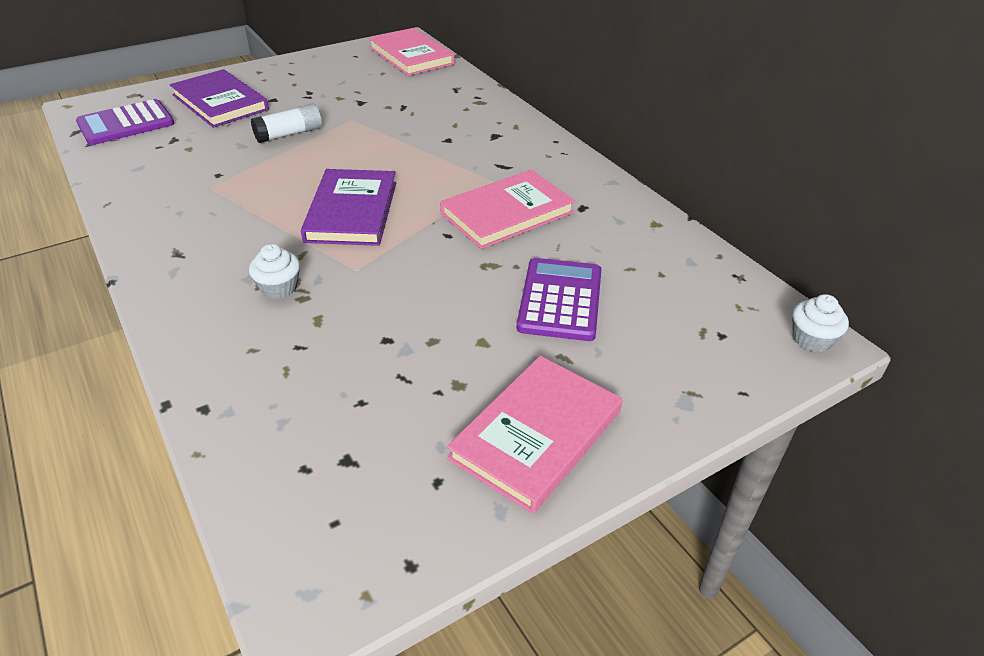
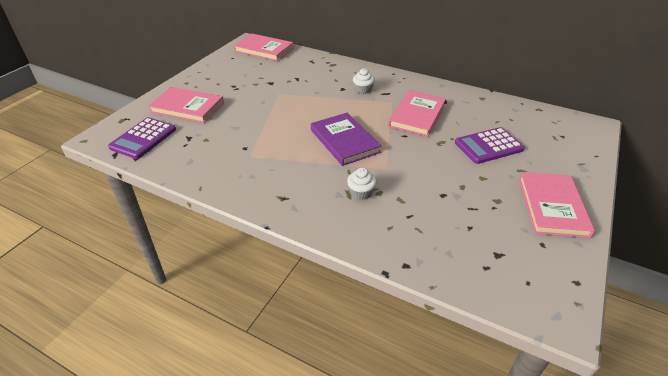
camera: 30 degrees left, 0 degrees up
(220, 102) = (187, 107): purple book -> pink book
(289, 134) = (255, 112): white glue stick -> none
(560, 300) = (488, 146): purple calculator -> purple calculator turned 90 degrees counterclockwise
(811, 339) = (592, 125): white cupcake -> white cupcake (363, 90)

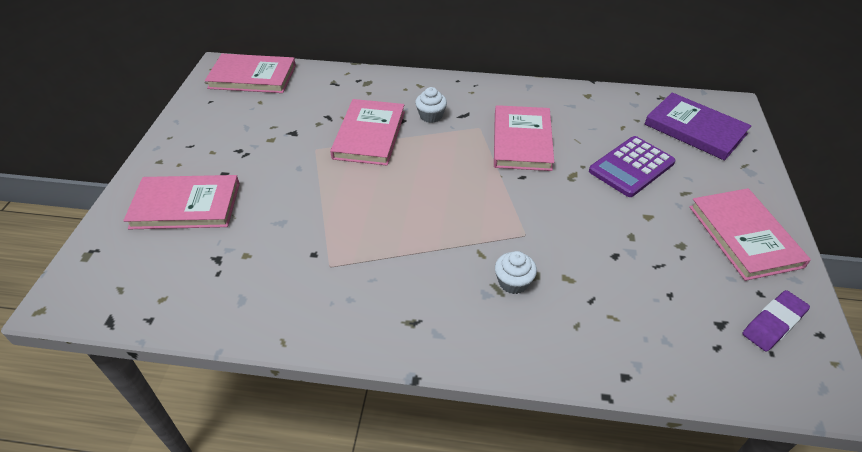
camera: 20 degrees left, 5 degrees up
(143, 138) = (143, 280): purple calculator -> none
(316, 93) = (369, 135): none -> pink book
(344, 141) = (449, 205): purple book -> purple book (695, 129)
(541, 265) = (773, 323): none -> purple eraser

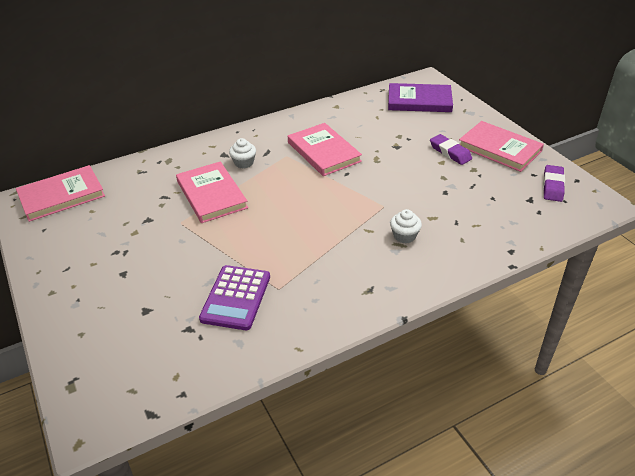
camera: 35 degrees left, 5 degrees down
(186, 205) = (117, 309): pink book -> none
(631, 167) = (405, 138): purple calculator -> purple calculator (236, 298)
(671, 209) = (450, 152): none -> purple eraser

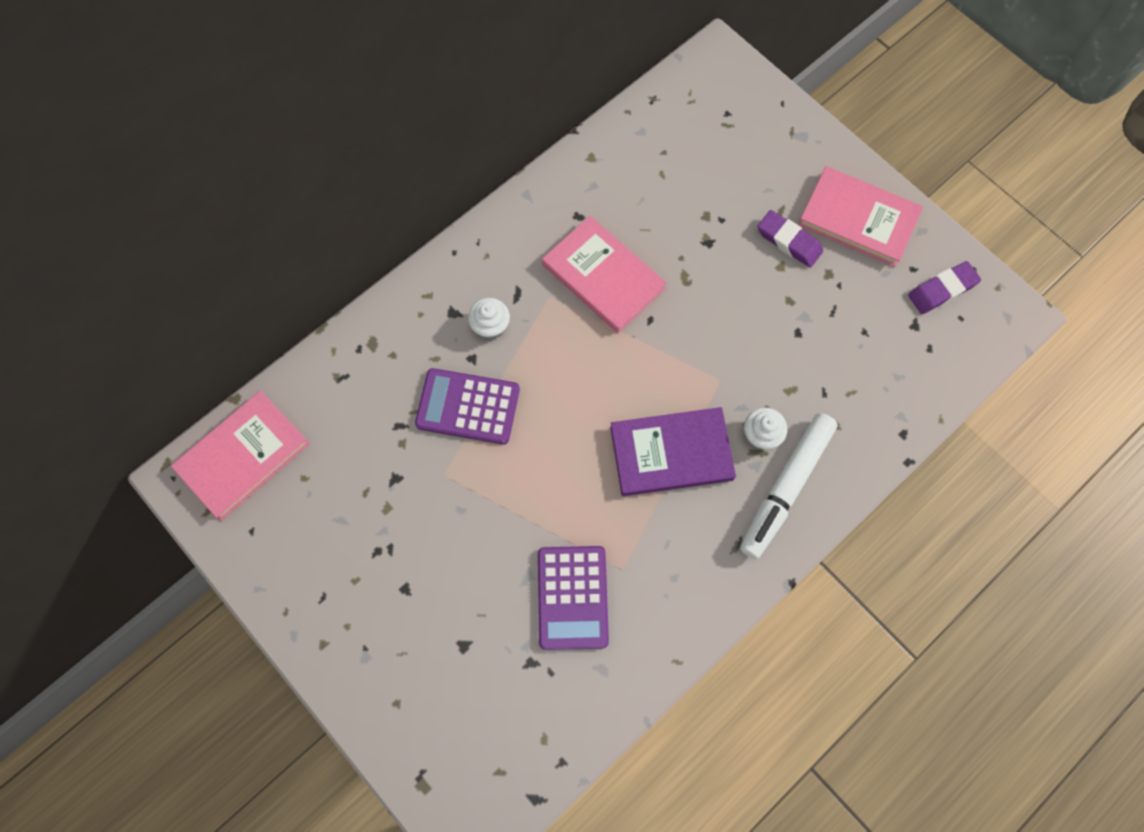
camera: 15 degrees left, 30 degrees up
(211, 194) = (468, 407): pink book -> purple calculator
(415, 265) = (786, 488): none -> white marker
(419, 101) = (718, 119): purple book -> purple book (671, 453)
(552, 186) = (942, 290): purple eraser -> purple eraser turned 60 degrees clockwise

